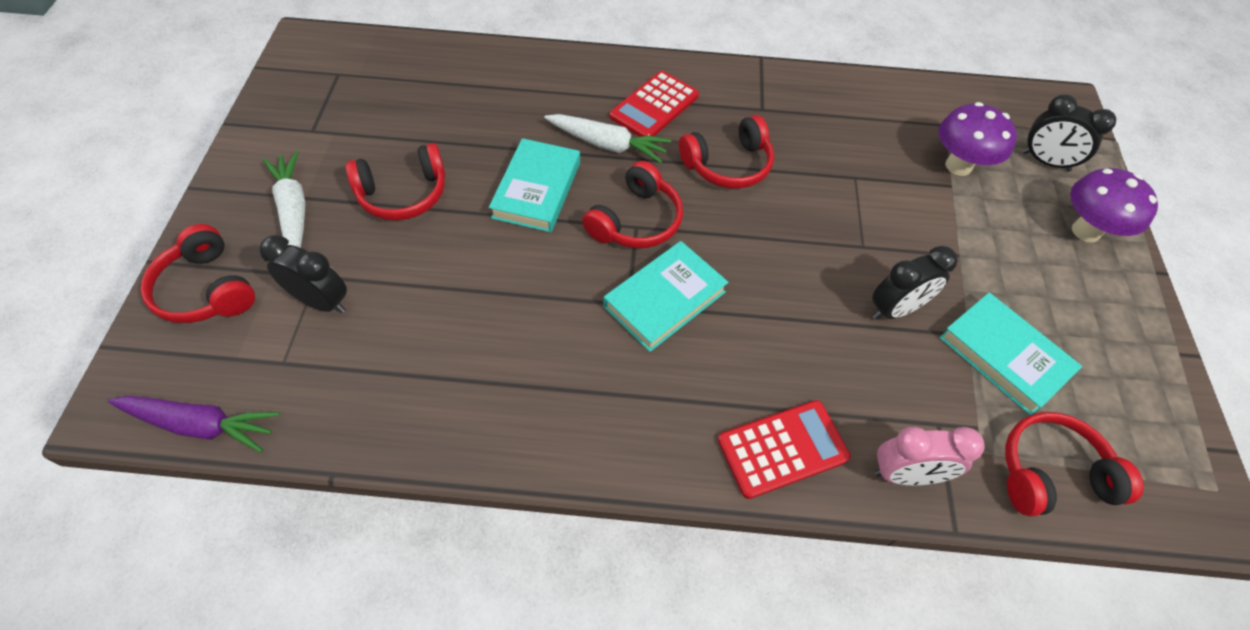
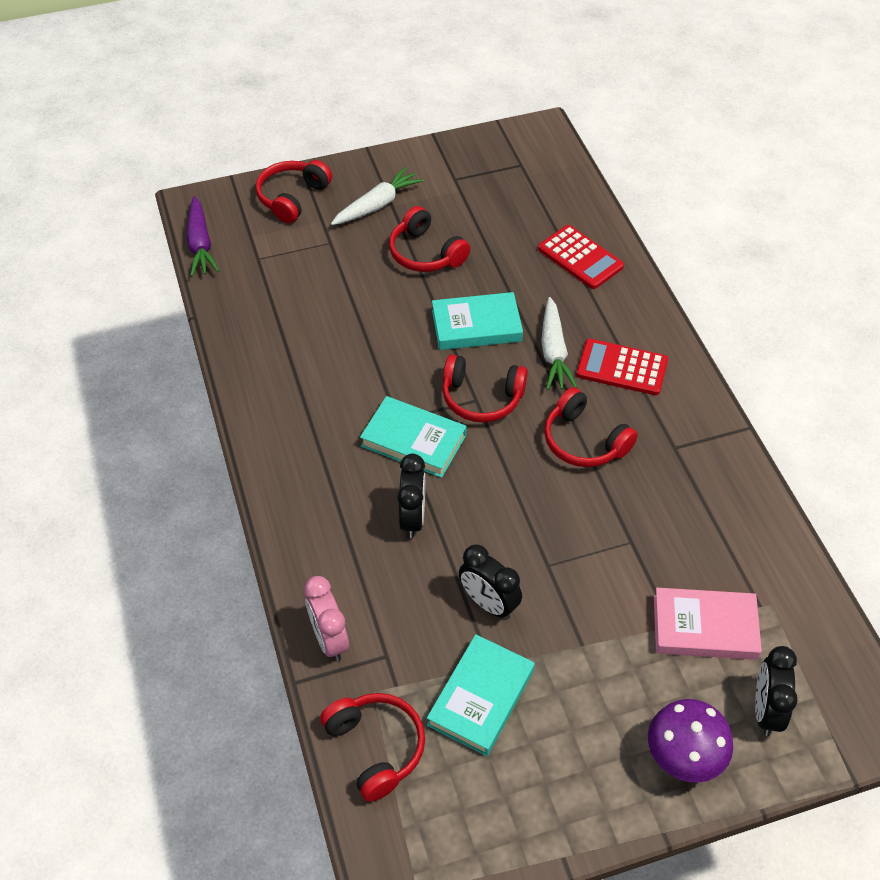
camera: 70 degrees right, 5 degrees down
(321, 301) = (311, 254): black clock -> black clock (412, 518)
(782, 449) = (316, 552): red calculator -> red calculator (580, 258)
(958, 166) = (704, 627): purple mushroom -> pink book

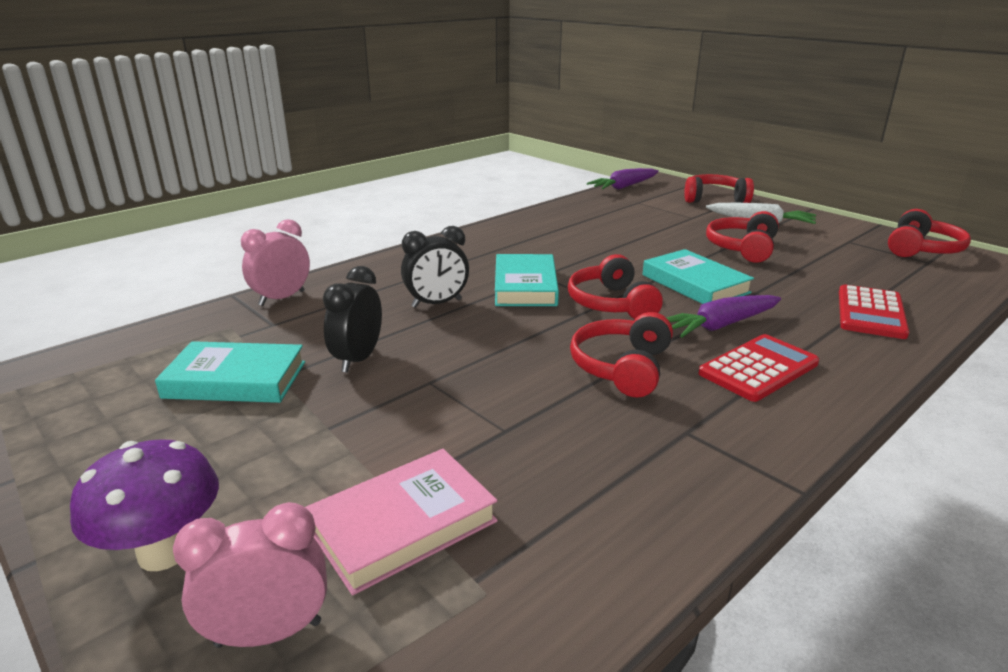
camera: 65 degrees right, 25 degrees down
(375, 748) = (166, 340): red headphones -> red headphones (921, 249)
(553, 352) = (720, 325): white carrot -> purple carrot
(622, 368) = (758, 368): red calculator -> red calculator turned 60 degrees clockwise
(704, 627) = (403, 525): pink book -> pink book turned 75 degrees clockwise
(766, 710) = (269, 633): black clock -> pink clock

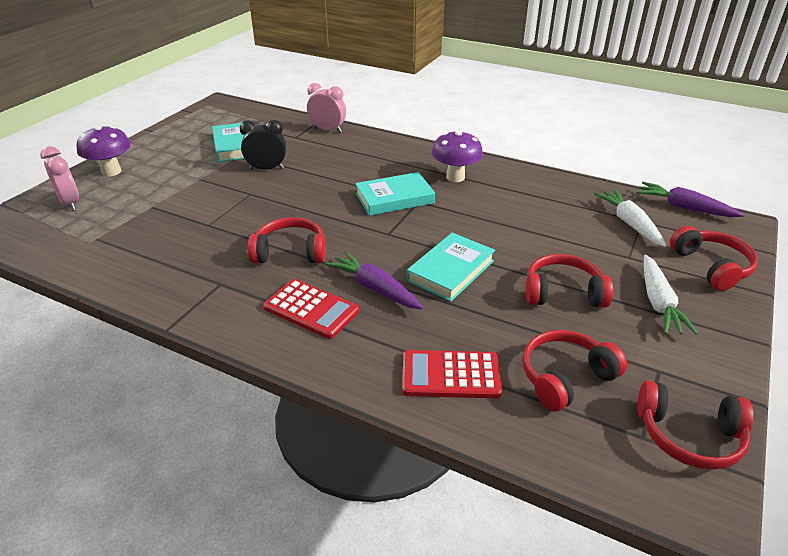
camera: 70 degrees right, 10 degrees up
(403, 525) = (130, 214): pink book -> none
(437, 303) = (347, 174): black clock -> none
(501, 249) = (455, 177): none -> purple mushroom
(612, 303) = (386, 236): red headphones -> red headphones (565, 378)
(639, 206) = (629, 223): none -> white carrot

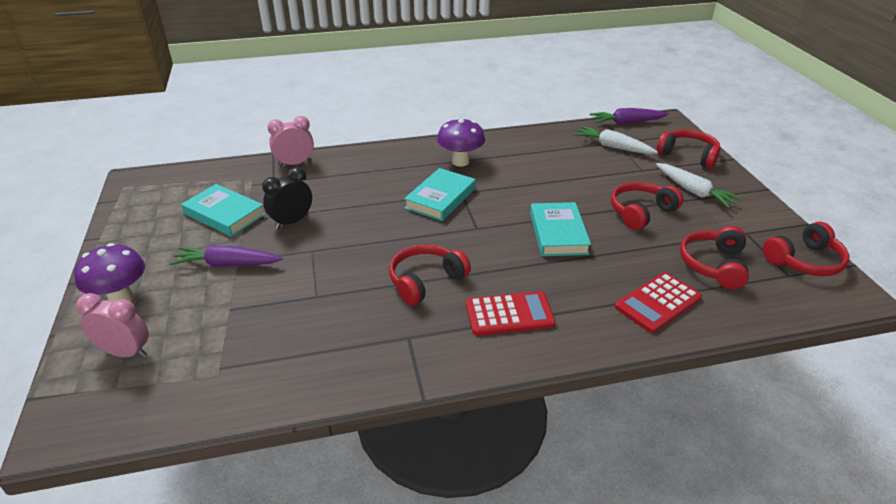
camera: 40 degrees left, 0 degrees up
(375, 288) = (529, 273): purple carrot -> purple carrot (227, 264)

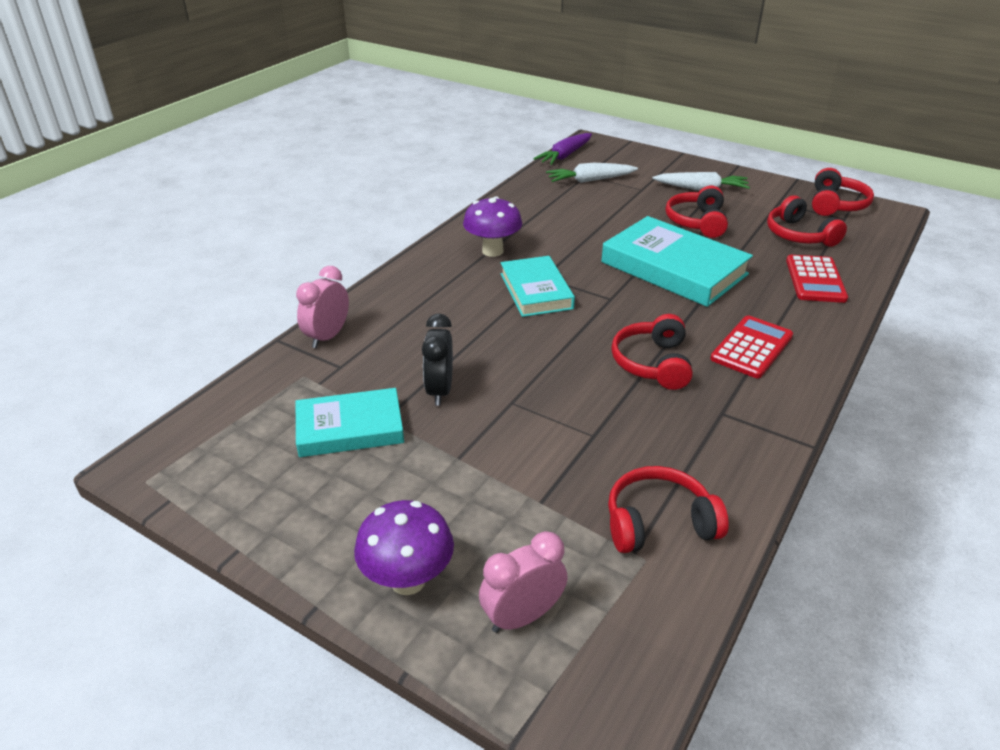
camera: 45 degrees left, 0 degrees up
(227, 264) = (455, 468): purple carrot -> none
(558, 233) = (674, 268): turquoise book -> turquoise book, size x1.58
(688, 155) = (652, 163): red headphones -> red headphones (659, 523)

